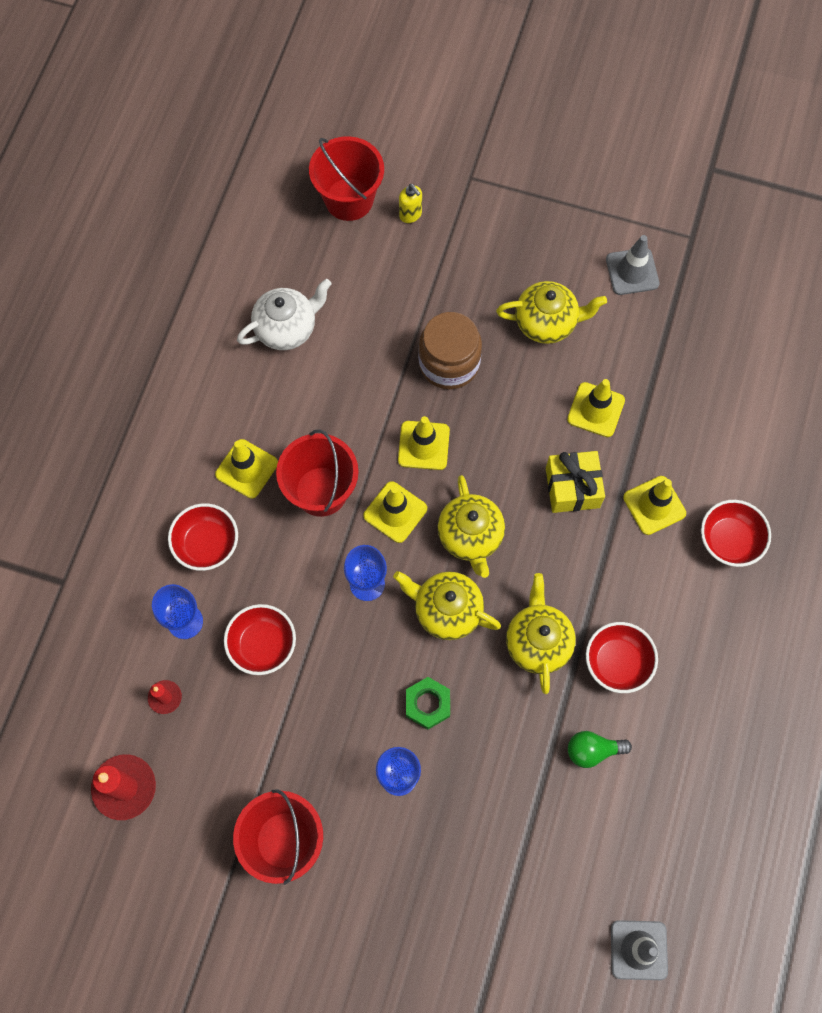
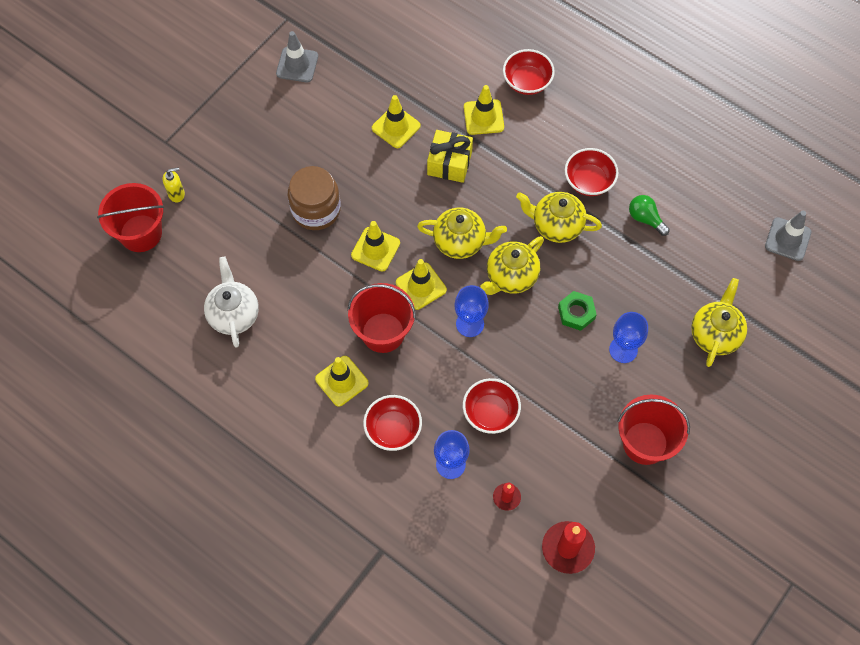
camera: 70 degrees left, 5 degrees down
(547, 323) = (312, 134): yellow teapot -> yellow teapot (715, 334)
(592, 750) = (645, 219): green light bulb -> green light bulb turned 120 degrees clockwise

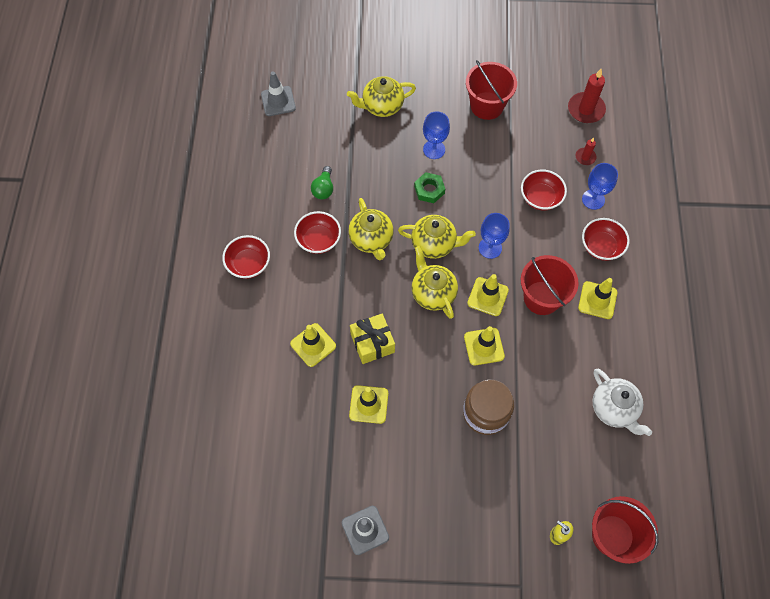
camera: 125 degrees left, 0 degrees up
(234, 314) = (614, 409): white teapot -> white teapot turned 75 degrees counterclockwise
(527, 82) = (257, 334): red bowl -> red bowl (249, 264)

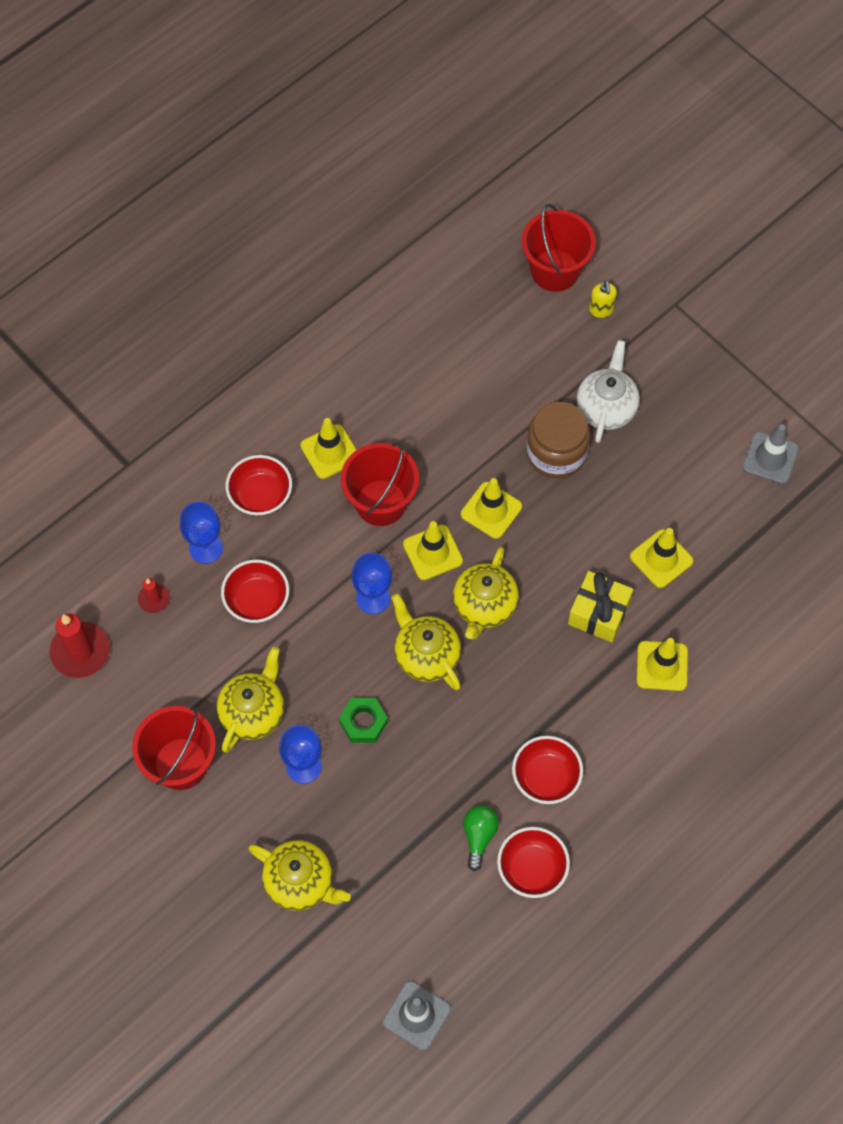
camera: 135 degrees left, 0 degrees up
(249, 264) = (650, 820): red bowl -> red bowl (532, 869)
(323, 189) = (479, 836): green light bulb -> green light bulb turned 45 degrees counterclockwise
(371, 240) = (487, 723): yellow teapot -> yellow teapot (253, 712)
(614, 409) = (434, 353): white teapot -> white teapot (606, 408)

